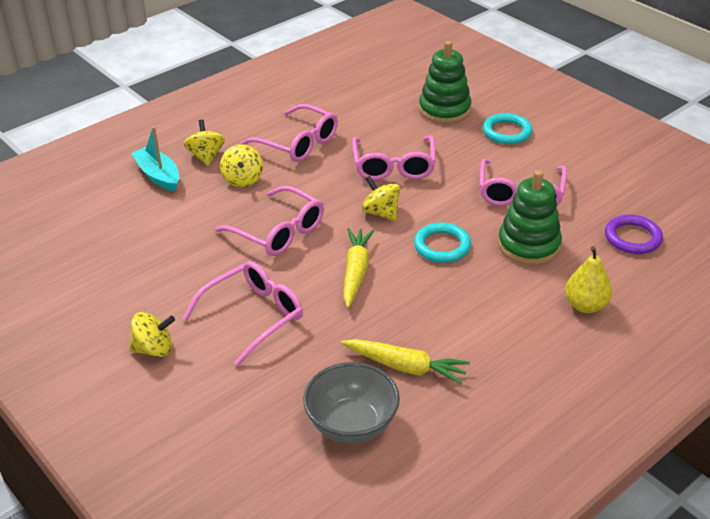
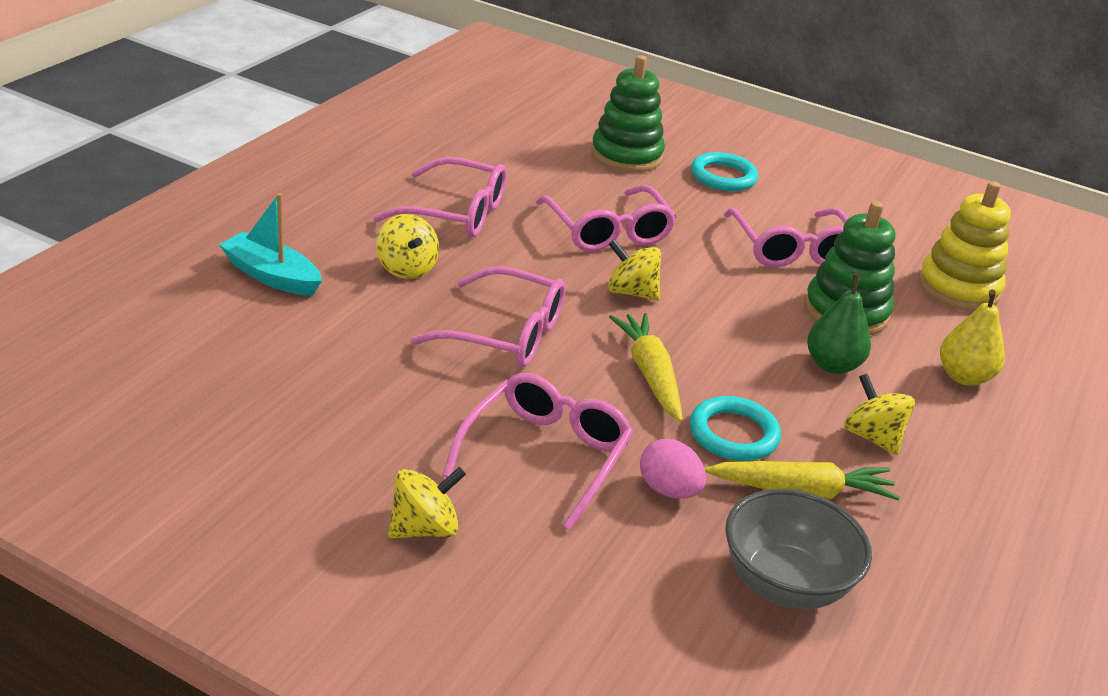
camera: 25 degrees left, 5 degrees down
(206, 156) = (330, 242): yellow spinning top -> yellow spinning top (872, 437)
(317, 351) = (668, 490): none -> pink egg
(442, 246) = (740, 326): turquoise ring -> turquoise ring (733, 434)
(490, 283) = (832, 365): none -> green pear
(632, 238) = (958, 288): purple ring -> yellow stacking toy

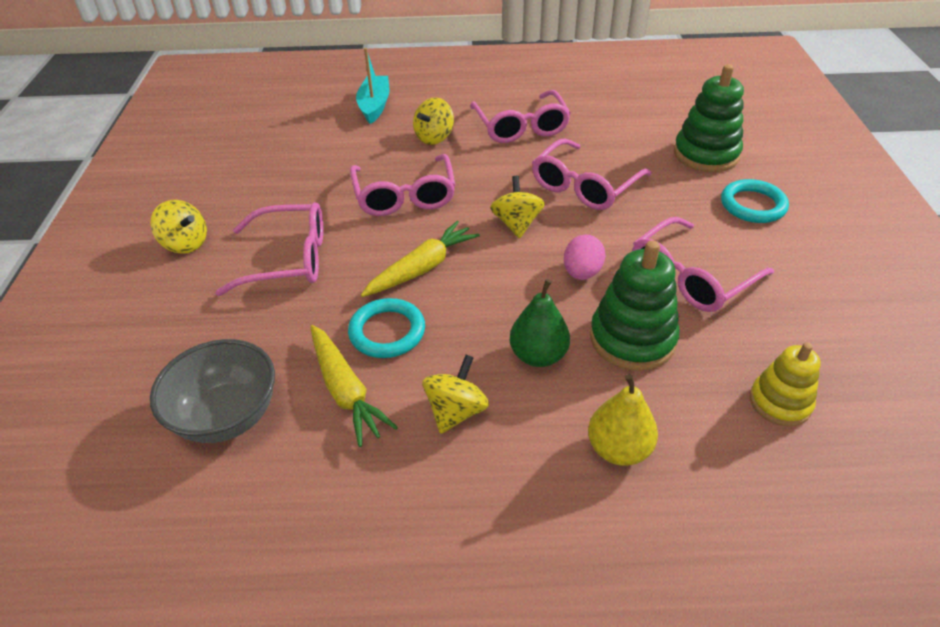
camera: 65 degrees right, 10 degrees up
(668, 490) = (294, 323): pink egg -> pink egg (582, 273)
(958, 288) = (780, 402): yellow stacking toy -> yellow stacking toy, size x0.64

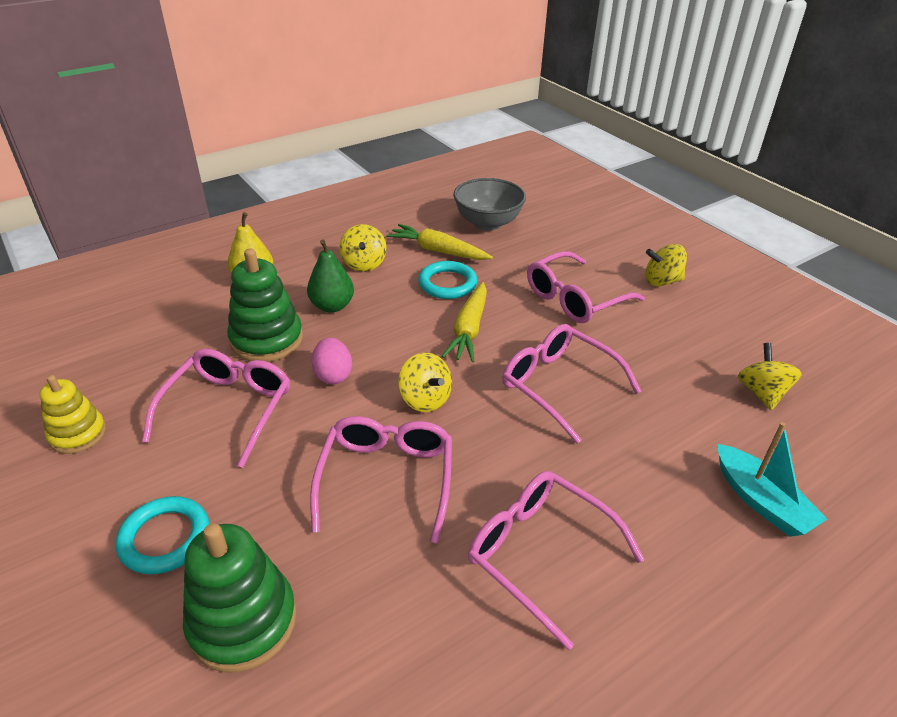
camera: 145 degrees right, 5 degrees down
(434, 137) = (622, 478): yellow spinning top -> yellow spinning top (762, 393)
(780, 402) = (144, 337): yellow stacking toy -> yellow stacking toy (78, 434)

